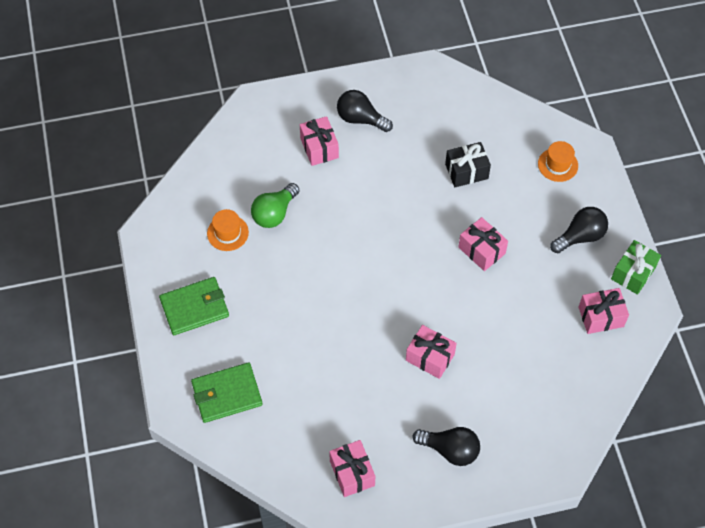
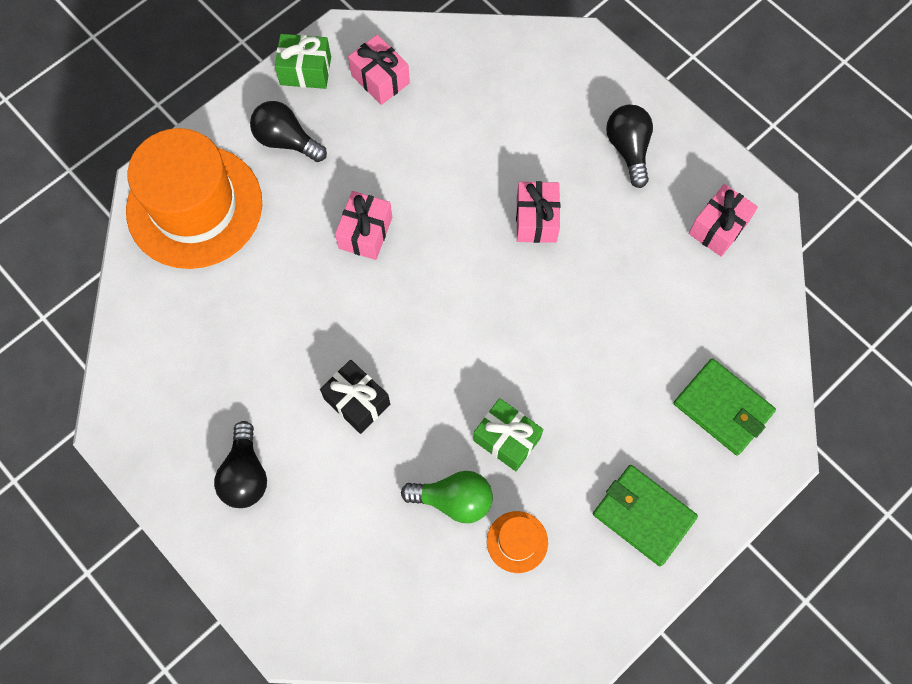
camera: 120 degrees left, 10 degrees up
(291, 259) = (507, 439): none -> green gift
(319, 148) = (321, 502): pink gift -> none
(466, 171) = (260, 303): black gift -> black gift (357, 402)
(558, 165) = (194, 206): orange hat -> orange hat, size x2.46

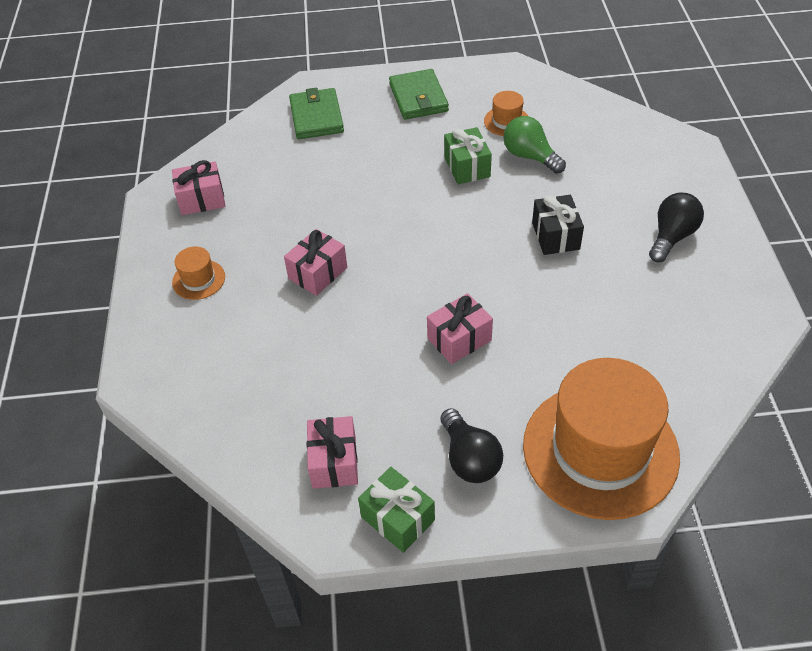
camera: 140 degrees left, 20 degrees down
(628, 149) = (198, 279): black light bulb -> orange hat

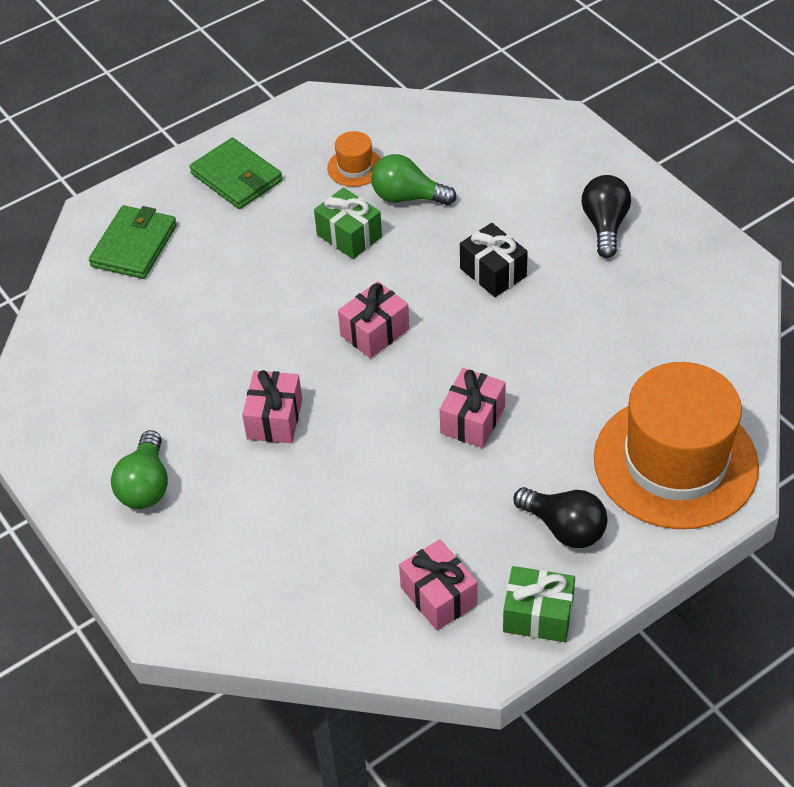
camera: 30 degrees left, 0 degrees up
(198, 279) = (146, 485): orange hat -> green light bulb
(202, 199) = (74, 396): pink gift -> pink gift (375, 332)
(316, 117) = (134, 246): green wallet -> green wallet turned 60 degrees clockwise

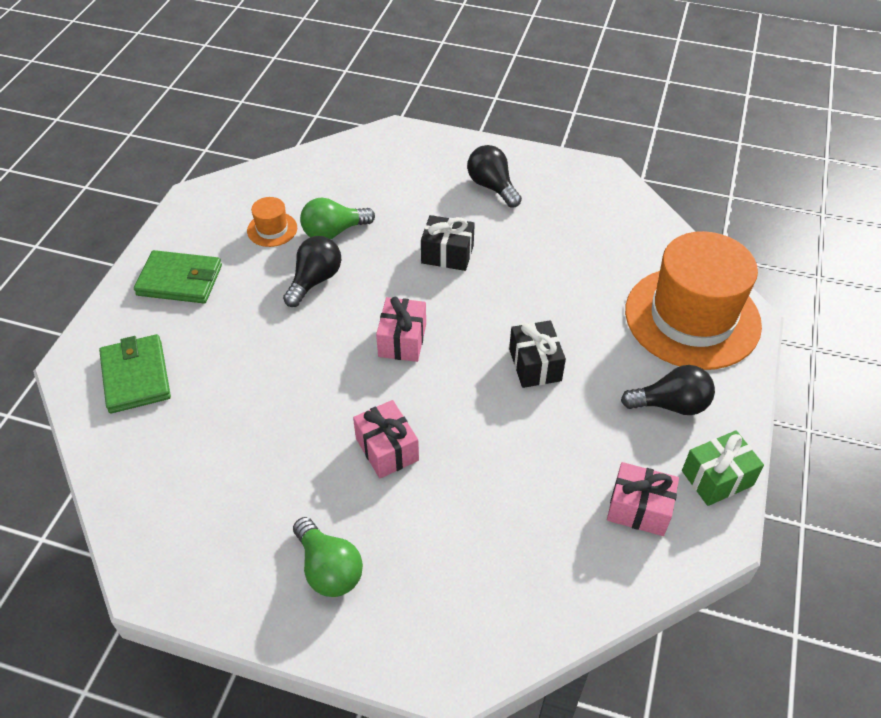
camera: 40 degrees left, 0 degrees up
(349, 236) = (315, 280): green gift -> black light bulb
(472, 420) = (535, 365): pink gift -> black gift

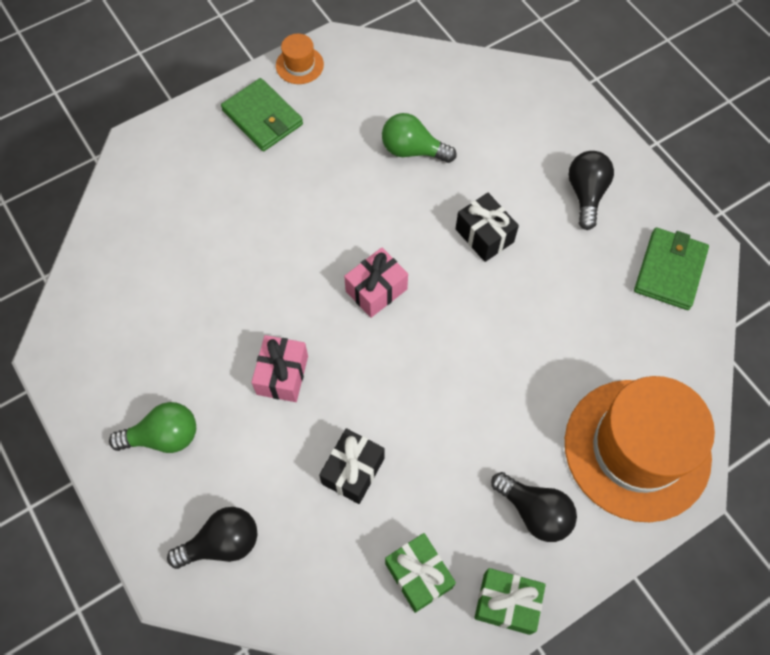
camera: 40 degrees right, 15 degrees up
(136, 376) = (168, 182): green wallet -> green wallet (669, 270)
(272, 229) = (368, 115): orange hat -> orange hat (299, 65)
(315, 280) = (359, 187): black light bulb -> black light bulb (222, 543)
(329, 569) = (164, 436): green light bulb -> green light bulb turned 105 degrees counterclockwise
(535, 365) = (458, 390): black gift -> black gift (353, 471)
(639, 509) = (418, 575): pink gift -> green gift

